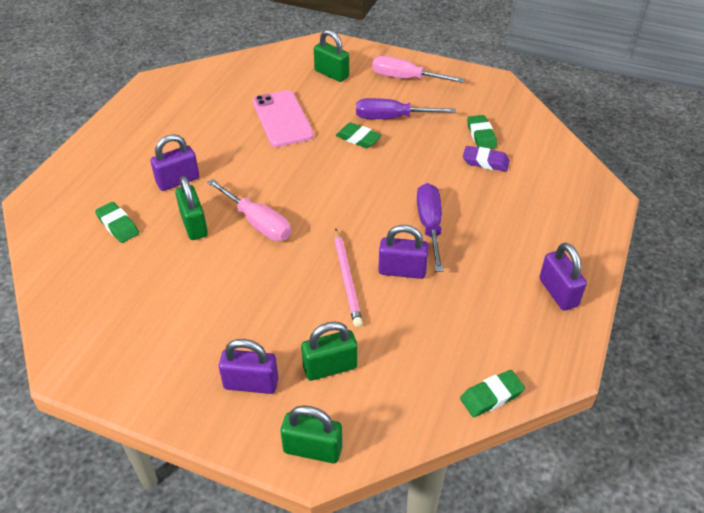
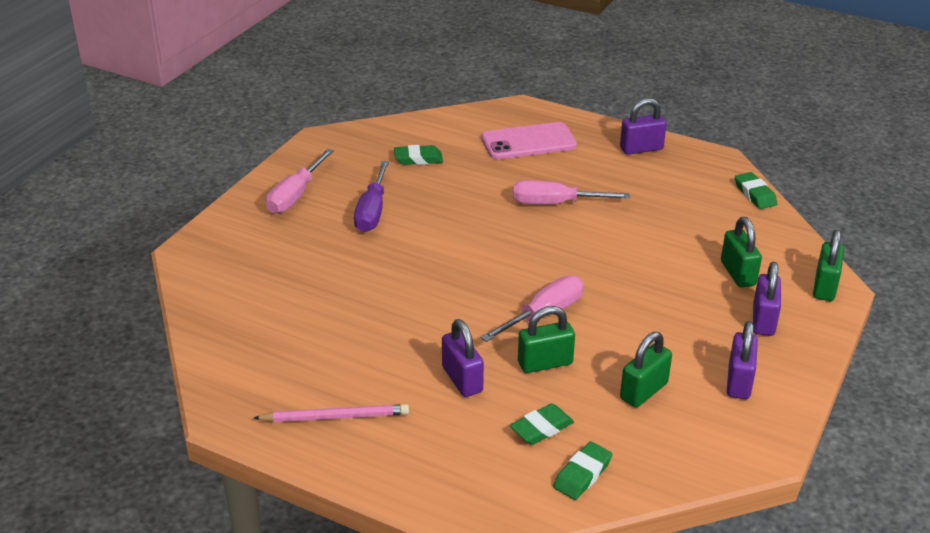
camera: 85 degrees left, 10 degrees down
(282, 119) = (352, 292): pink phone -> pink phone (528, 142)
(331, 74) = (265, 249): green padlock -> green padlock (643, 391)
(347, 279) = (628, 258): pink pencil -> pink pencil (335, 417)
(358, 138) = (406, 237): green eraser -> green eraser (582, 474)
(402, 270) = (616, 225): purple padlock -> purple padlock (739, 381)
(430, 226) = (555, 203): purple screwdriver -> pink screwdriver
(485, 162) = (462, 161): purple eraser -> none

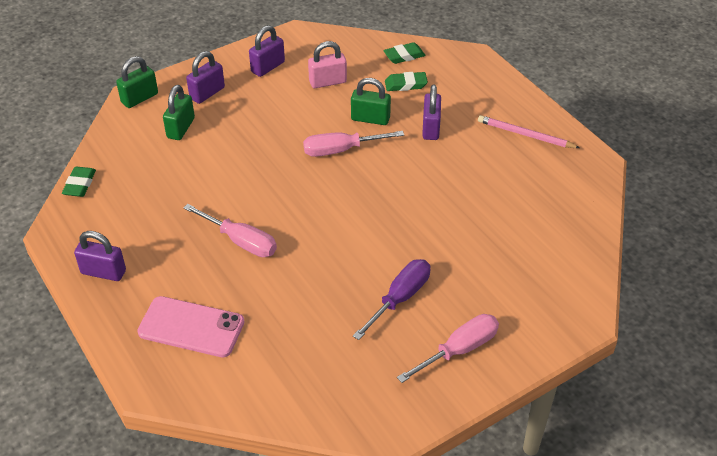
camera: 150 degrees left, 10 degrees up
(418, 159) = (313, 350): green eraser -> none
(643, 391) = (327, 82): green padlock -> pink padlock

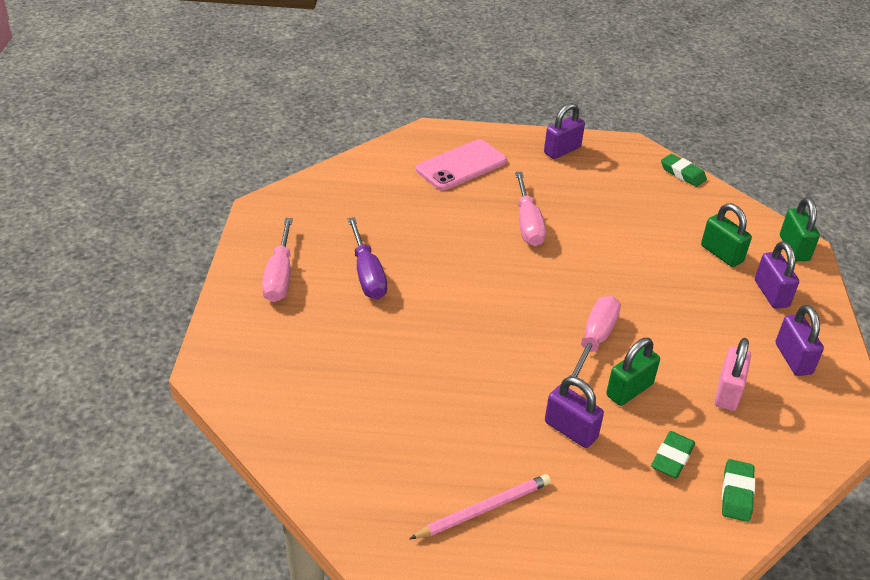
camera: 125 degrees right, 5 degrees down
(240, 241) = (528, 223): pink screwdriver -> pink screwdriver turned 75 degrees counterclockwise

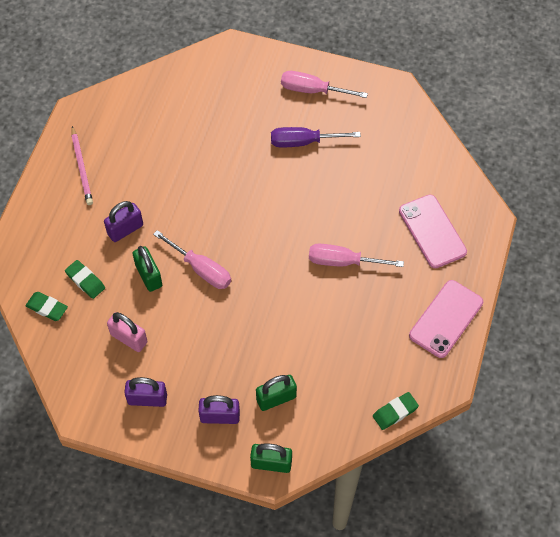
camera: 105 degrees right, 20 degrees up
(562, 150) = (446, 319): purple padlock -> pink phone

